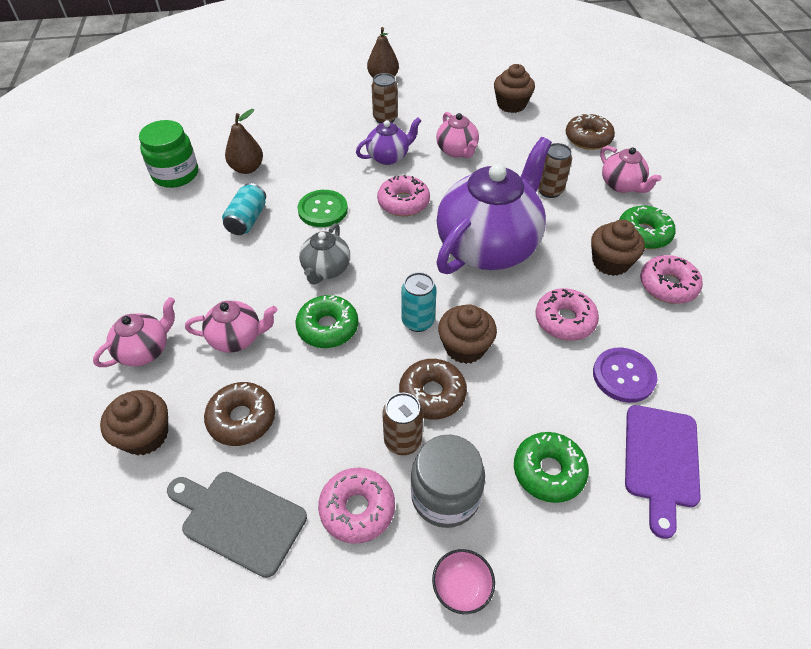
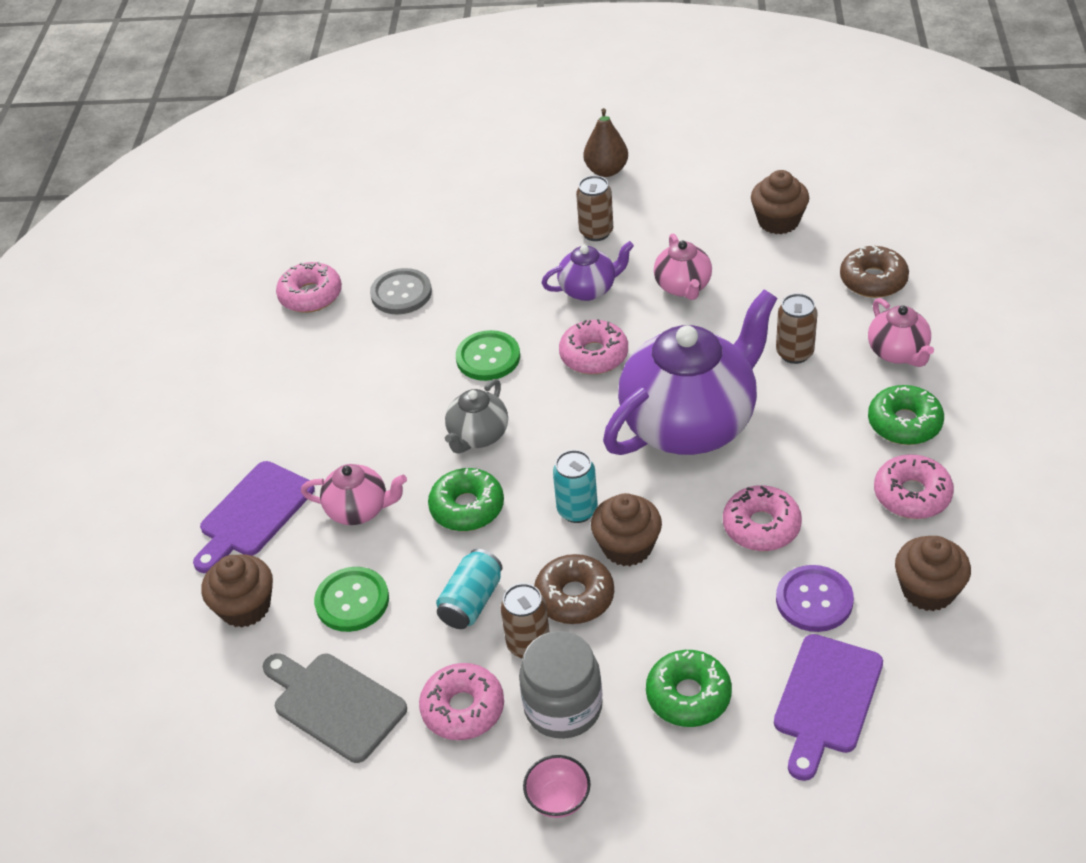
camera: 15 degrees right, 5 degrees down
(145, 350) = (253, 514): pink teapot -> purple cutting board
(175, 174) = (310, 295): green jar -> pink donut
(242, 419) = (352, 601): brown donut -> green button
(247, 168) = (401, 293): brown pear -> grey button
(247, 220) = (391, 364): turquoise can -> turquoise can (471, 602)
(610, 262) = (845, 458): brown cupcake -> brown cupcake (928, 590)

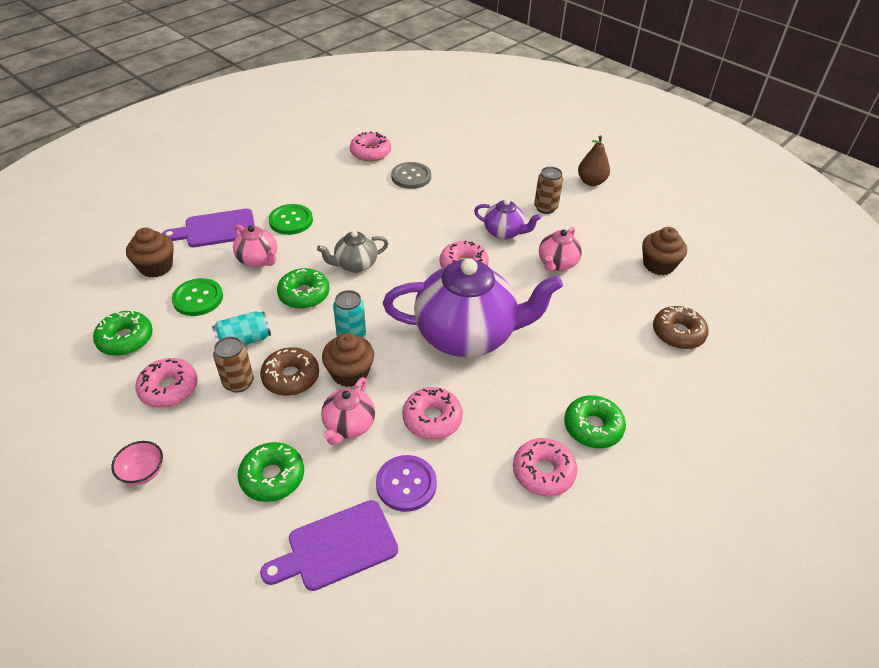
camera: 35 degrees right, 0 degrees up
(335, 704) = (125, 339): grey cutting board -> green donut
(488, 357) = (410, 232): green button -> green button (291, 221)
(563, 707) = (210, 428): grey jar -> none
(794, 353) = (576, 340): brown can -> none
(898, 353) = (641, 384): pink teapot -> pink teapot (348, 426)
(928, 590) = (479, 537): brown cupcake -> none

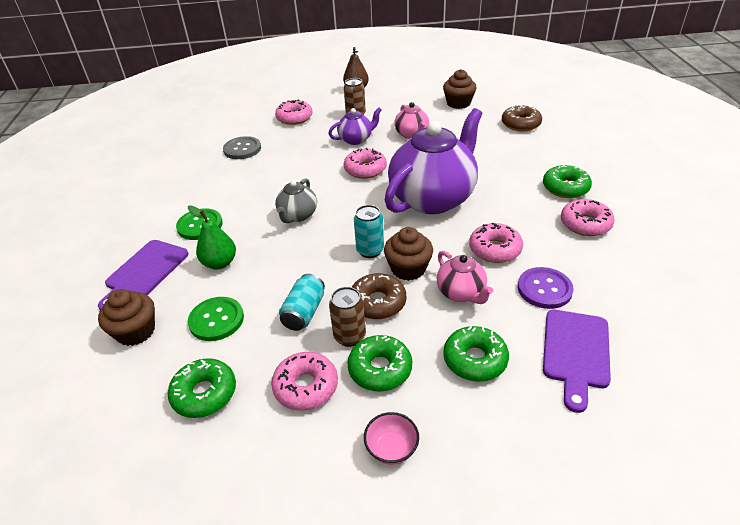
camera: 45 degrees left, 5 degrees down
(258, 260) = (220, 263): pink teapot -> green pear
(304, 294) = (295, 255): green donut -> green donut (380, 369)
(370, 152) = (186, 154): pink donut -> pink donut (294, 118)

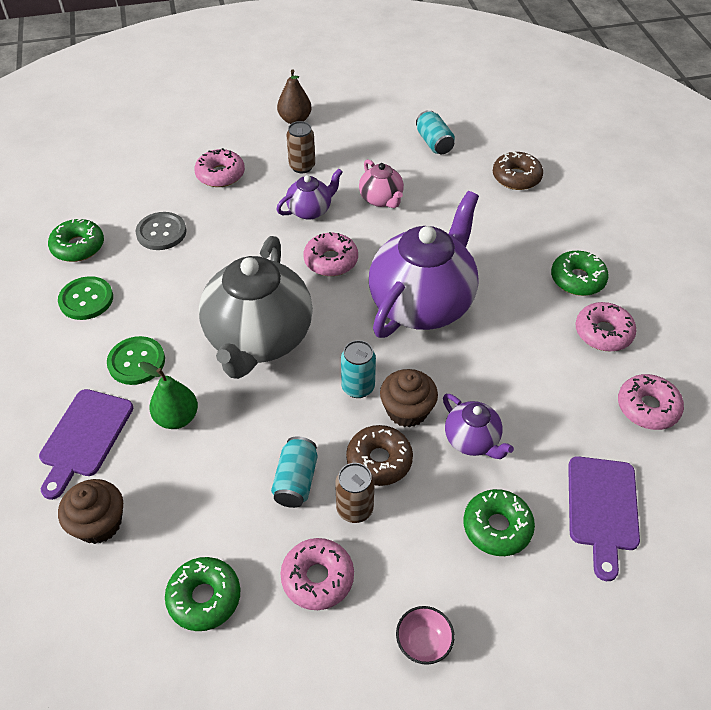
camera: 10 degrees left, 10 degrees up
(216, 320) = (193, 499): green button -> green button (86, 299)
(297, 216) = (259, 339): grey teapot -> grey teapot, size x2.13
(380, 369) = (396, 548): green donut -> green donut (78, 247)
(458, 103) = (434, 143): brown cupcake -> turquoise can
(461, 293) = (472, 440): pink teapot -> purple teapot
(495, 249) = (503, 376): pink donut -> pink donut (647, 407)
(544, 289) = (564, 428): purple button -> none

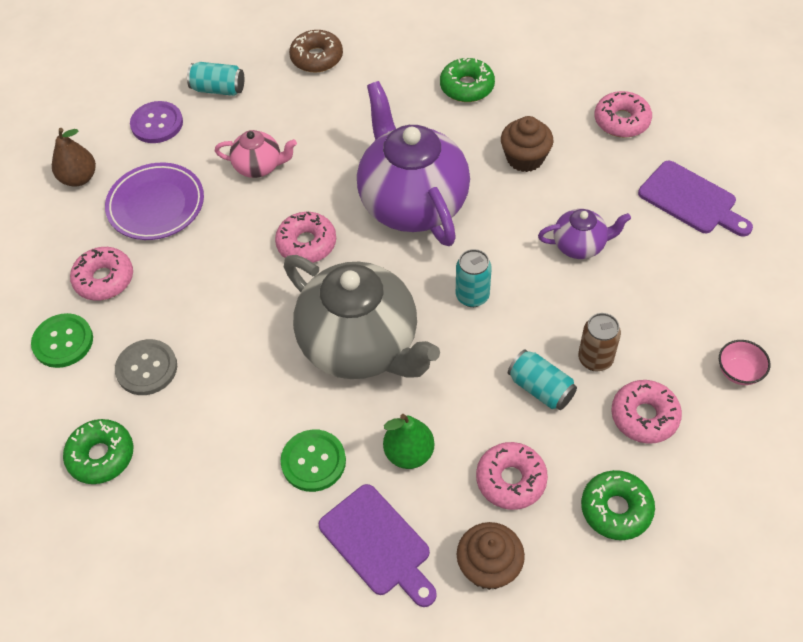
camera: 55 degrees left, 5 degrees up
(86, 299) = (190, 476): green button -> green button (63, 342)
(302, 166) = (156, 205): brown can -> purple plate
(310, 210) = (225, 228): purple teapot -> none
(374, 130) = (157, 124): none -> purple button
(379, 460) = (558, 318): brown donut -> none
(407, 410) = (521, 273): brown cupcake -> brown cupcake (525, 158)
(497, 527) = (668, 273): green donut -> none
(603, 333) = (533, 104): pink donut -> pink donut (511, 480)

